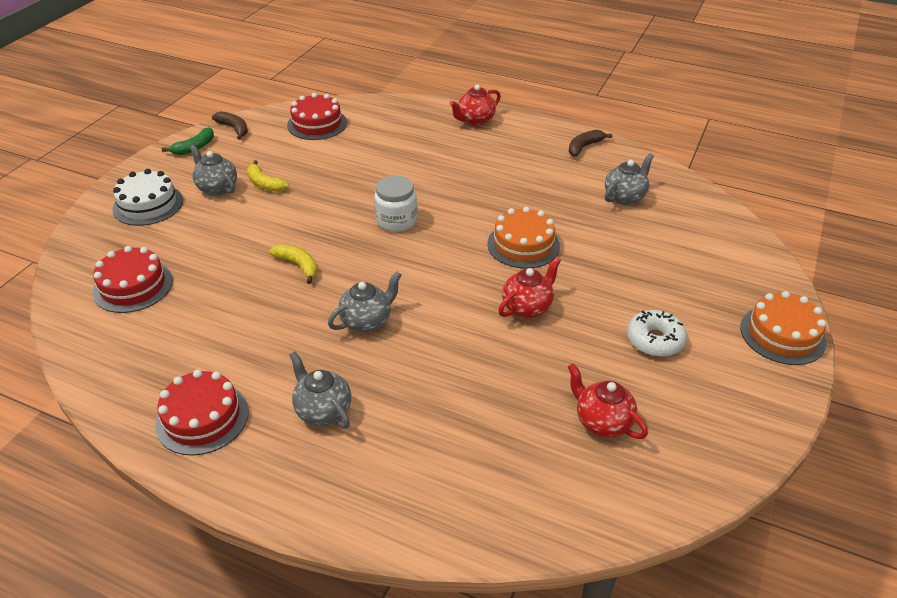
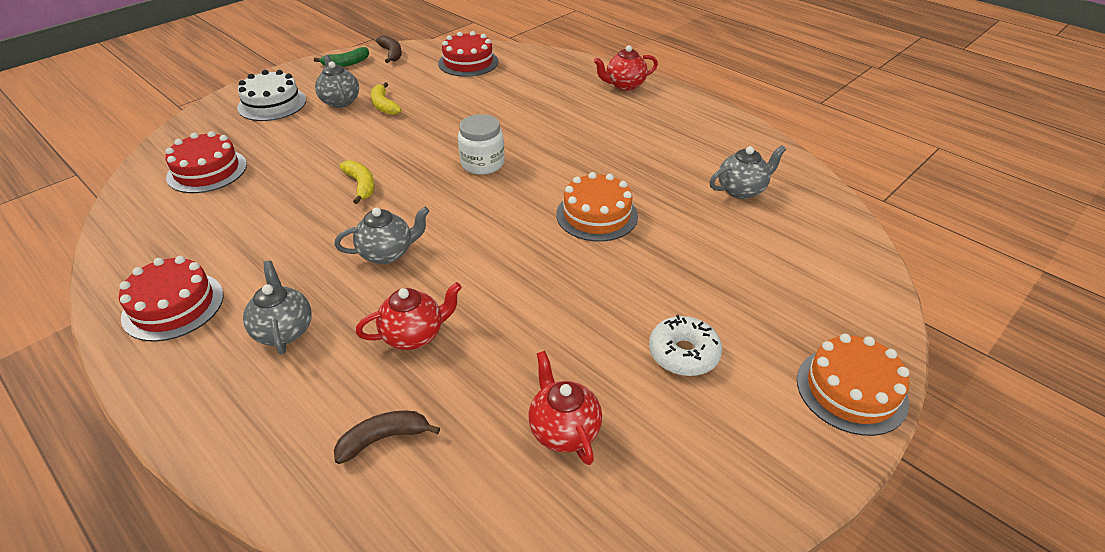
camera: 20 degrees right, 0 degrees up
(527, 307) = (559, 280): red teapot -> red teapot (414, 335)
(584, 147) = (726, 131): brown banana -> brown banana (383, 439)

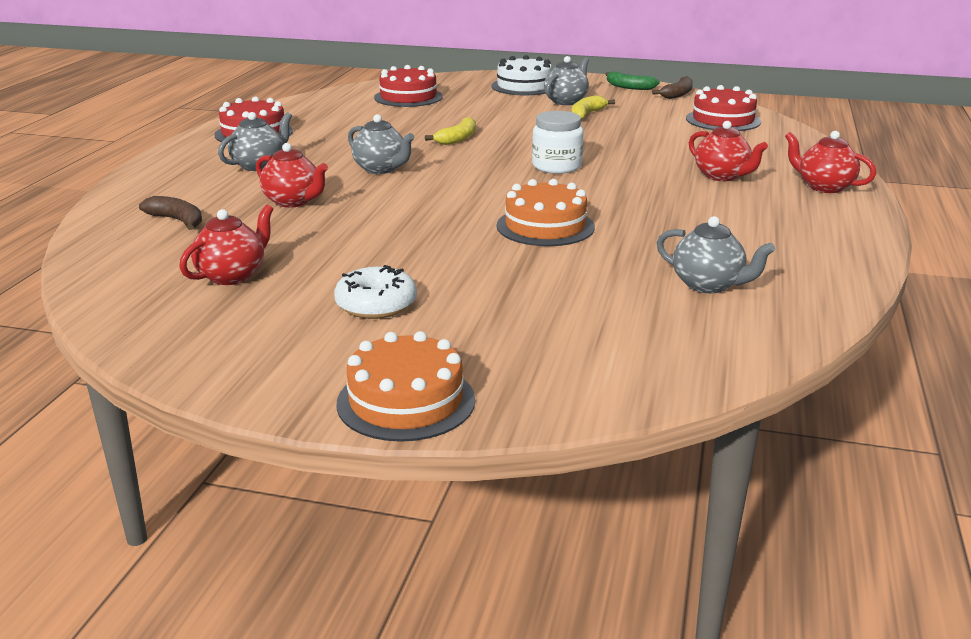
camera: 60 degrees right, 15 degrees down
(572, 109) = (722, 176): none -> red teapot

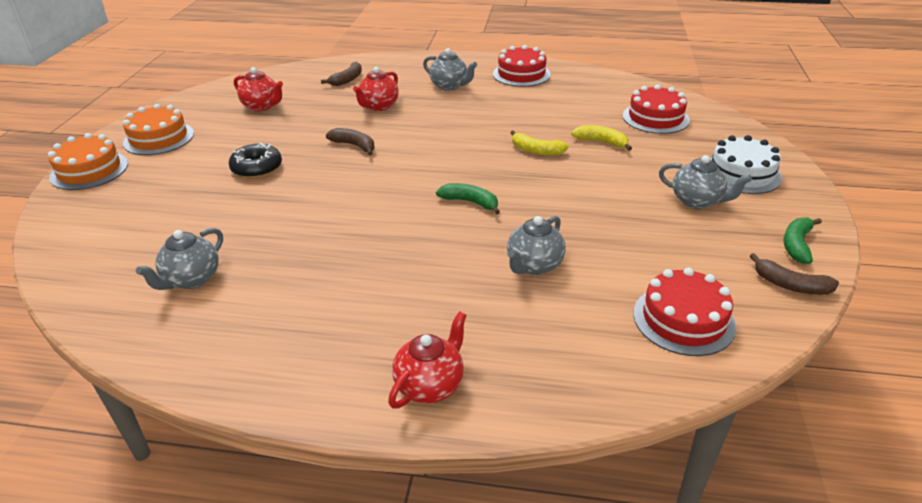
camera: 85 degrees right, 10 degrees up
(376, 305) = (208, 150): white donut -> none
(381, 169) = (449, 127): grey teapot -> grey teapot (534, 265)
(407, 214) = (354, 146): none -> brown banana
(448, 267) = (257, 168): none -> black donut
(545, 226) = (324, 202): orange cake -> orange cake (159, 138)
(556, 166) = (470, 202): white jar -> green banana
(586, 114) = (651, 215): yellow banana -> yellow banana (601, 142)
(722, 176) = (457, 304): red teapot -> none

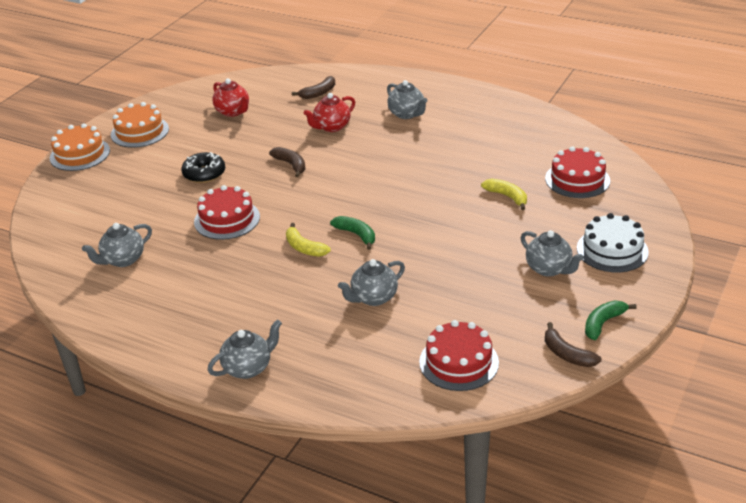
camera: 20 degrees right, 0 degrees up
(430, 385) = (248, 368): red teapot -> grey teapot
(521, 74) = (483, 110): red cake -> red cake (227, 219)
(536, 150) = (442, 195): yellow banana -> yellow banana (304, 248)

